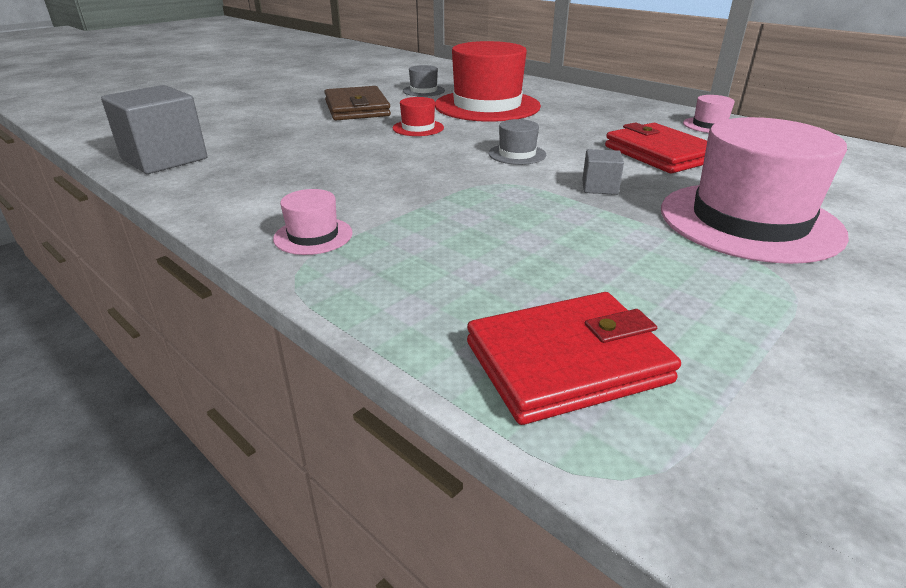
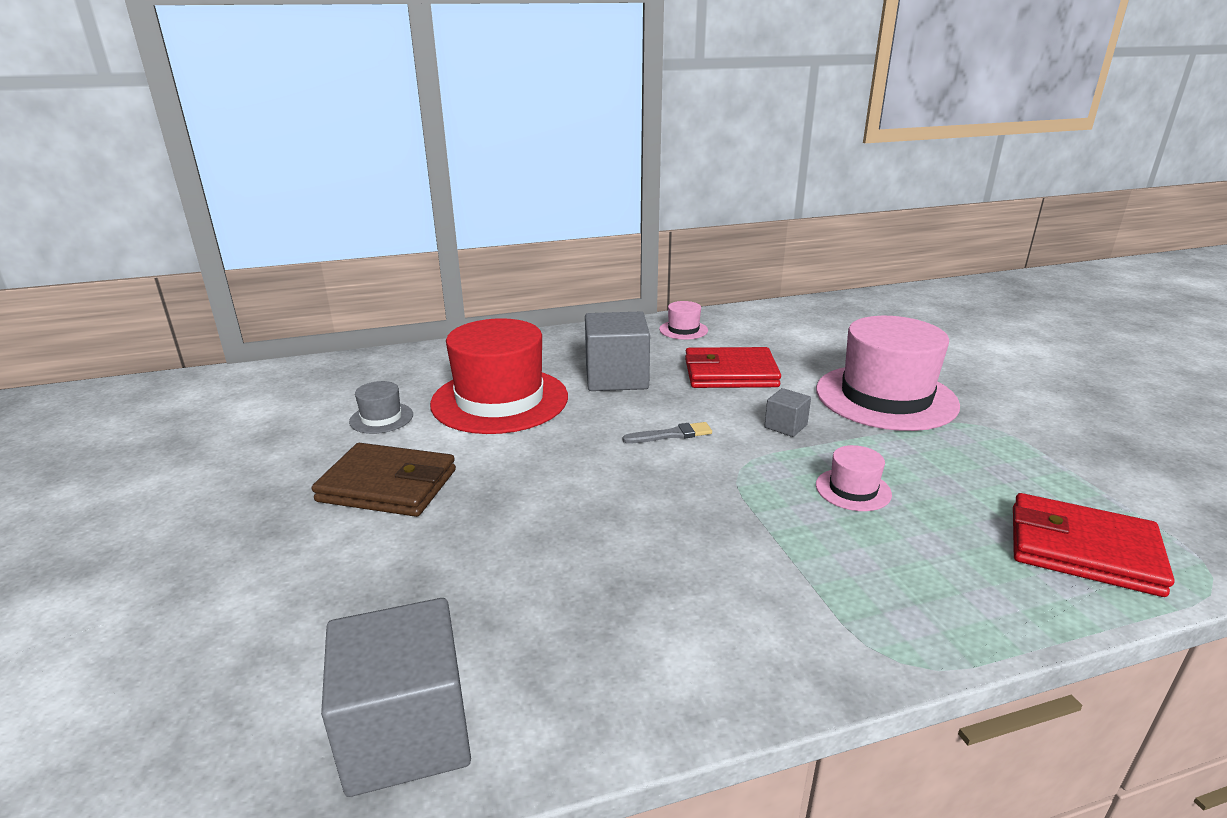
camera: 60 degrees left, 5 degrees down
(313, 236) = (809, 626): pink hat -> pink hat (853, 489)
(418, 128) = (525, 464): red hat -> none
(517, 154) = (671, 435): grey hat -> grey brush
(567, 362) = (1082, 550): red wallet -> red wallet turned 75 degrees counterclockwise
(576, 124) = (616, 377): none -> grey cube

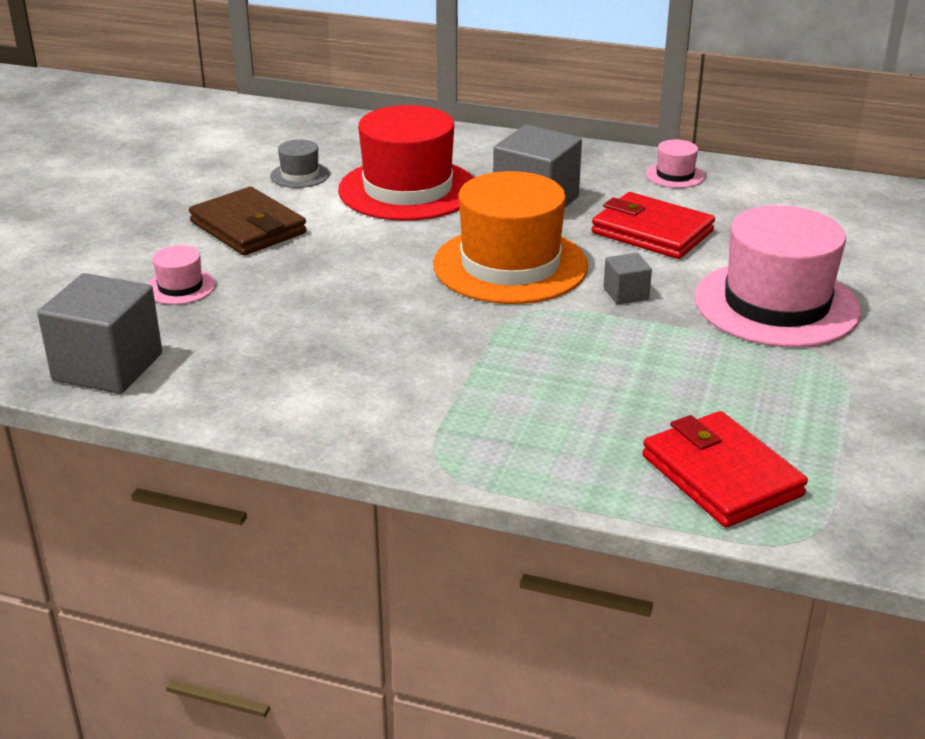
camera: 35 degrees right, 5 degrees up
(671, 435) = (510, 265): grey brush -> orange hat
(853, 489) = (598, 360): pink hat -> pink hat (180, 287)

